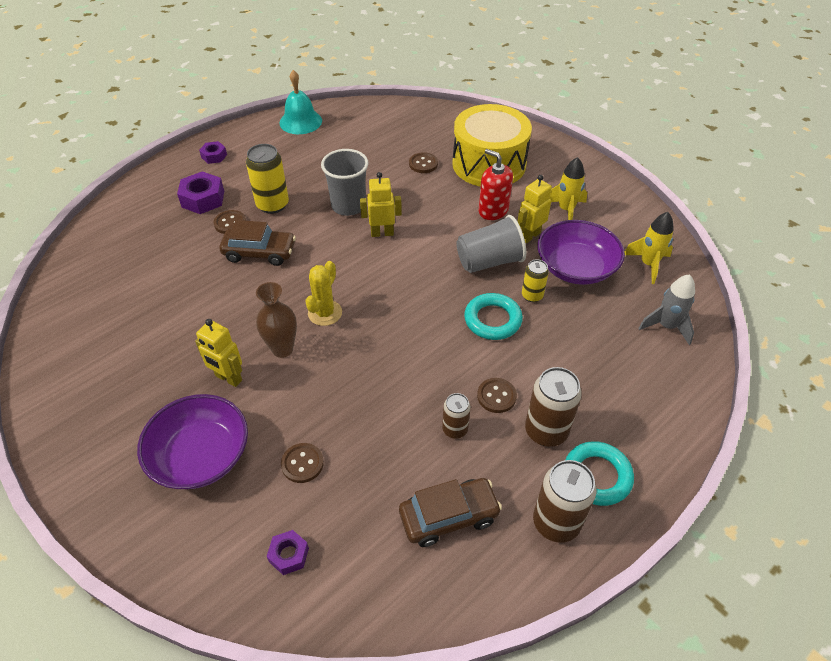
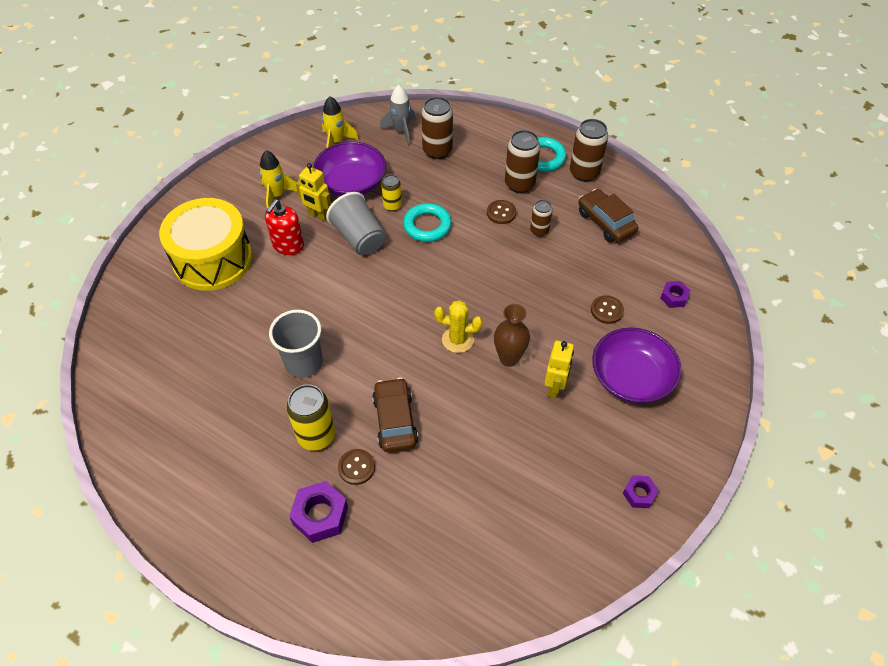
camera: 105 degrees left, 5 degrees up
(214, 156) = (232, 540): purple nut -> purple nut (639, 494)
(300, 121) = (143, 463): turquoise bell -> none
(382, 233) = (340, 323): yellow robot -> none
(423, 164) = (220, 314): brown button -> none
(624, 355) = (437, 150): none -> brown can

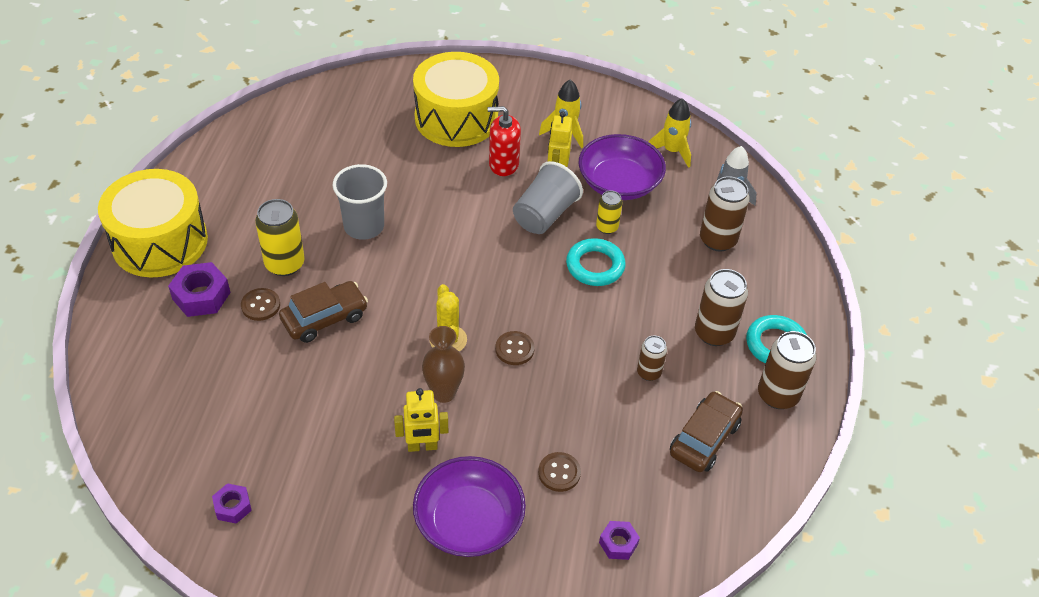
camera: 65 degrees right, 5 degrees down
(229, 539) = (160, 242): none -> yellow drum
(501, 213) = (655, 328): brown button -> brown button (514, 349)
(639, 494) = (311, 564): purple nut -> purple nut (233, 507)

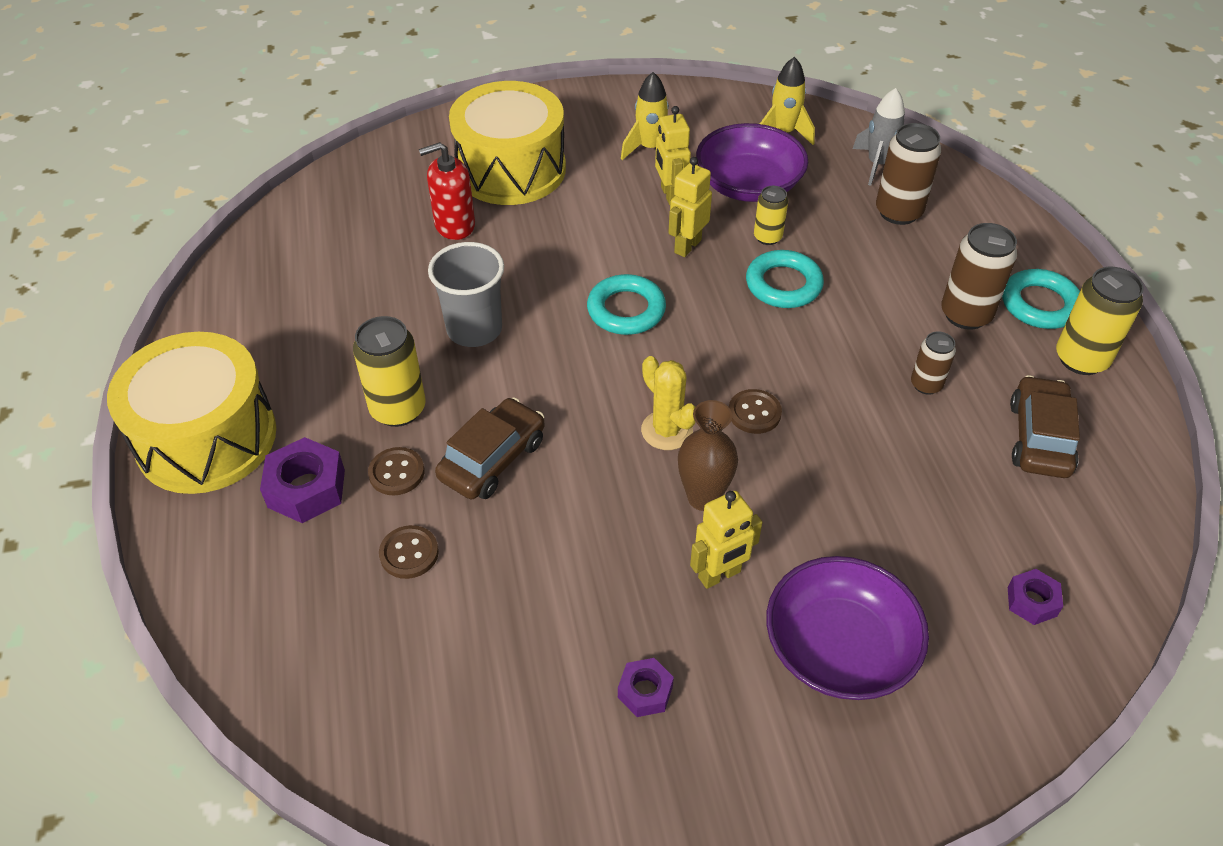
camera: 20 degrees left, 0 degrees up
(233, 507) = (518, 758): purple nut -> purple nut (645, 691)
(473, 247) = (626, 310): none -> turquoise ring
(503, 164) = (601, 204): red soap dispenser -> red soap dispenser (454, 225)
(544, 215) = (687, 246): grey cup -> yellow robot
(559, 473) = (906, 542): brown button -> brown button (409, 553)
(777, 395) = (1081, 359): brown can -> yellow can

